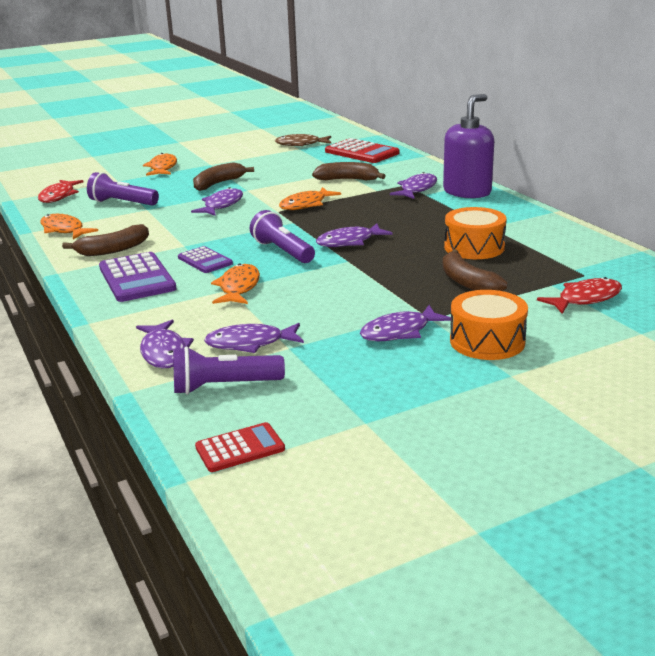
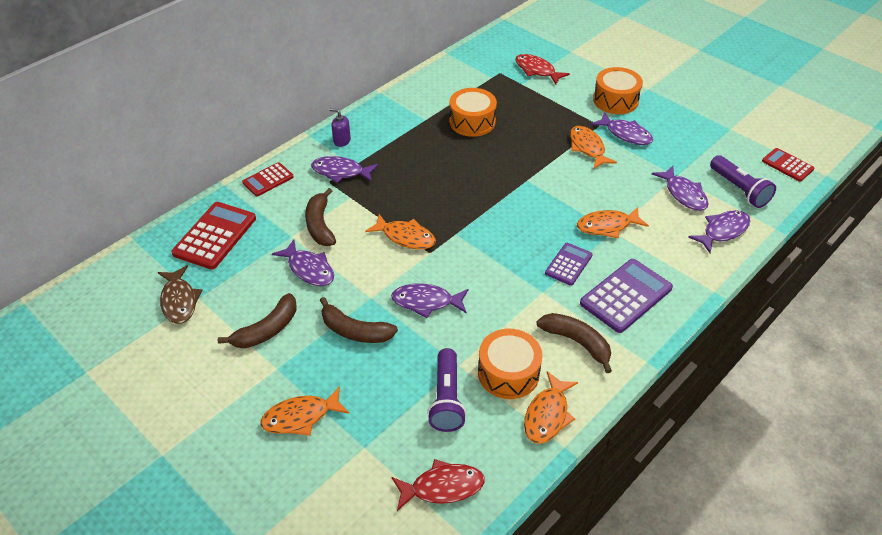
camera: 110 degrees left, 20 degrees up
(117, 223) = (508, 373): none -> orange drum
(282, 251) = (526, 221): purple flashlight -> none
(349, 242) = (488, 187): purple fish -> purple fish (309, 269)
(385, 302) = (587, 148): none -> orange fish
(422, 167) = (268, 180): none -> red calculator
(467, 192) = (342, 141): purple soap dispenser -> purple soap dispenser, size x0.43
(467, 282) = (536, 117): brown banana -> brown banana (267, 330)

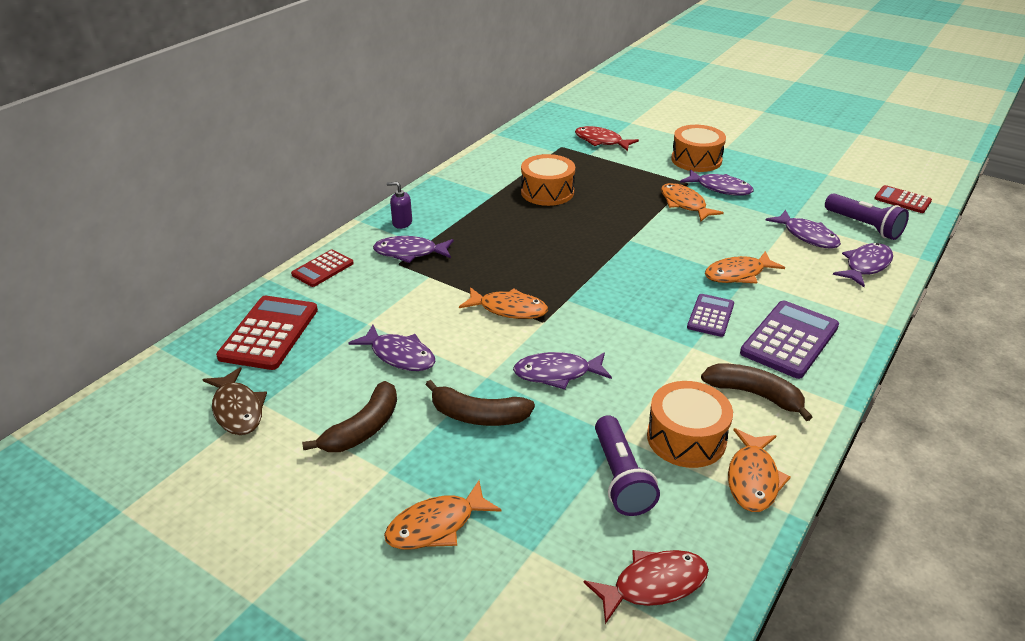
camera: 10 degrees left, 10 degrees down
(320, 225) = (400, 308): brown banana -> none

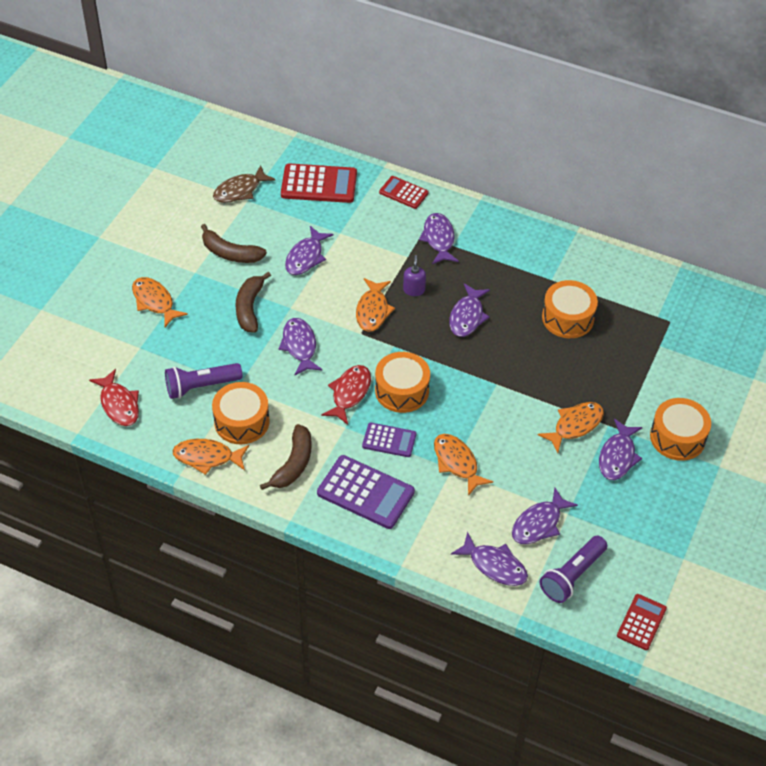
camera: 80 degrees right, 15 degrees up
(402, 223) = (484, 226): purple soap dispenser -> purple soap dispenser (414, 290)
(533, 247) = (467, 316): none -> purple fish
(601, 141) = (694, 353): red fish -> red fish (349, 393)
(636, 300) = (402, 390): none -> orange drum

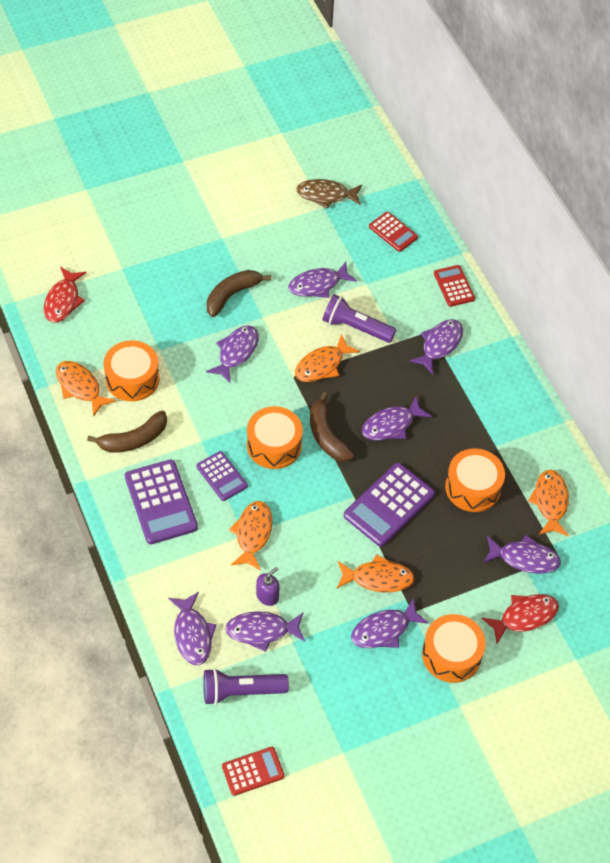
camera: 40 degrees right, 5 degrees up
(154, 301) = (169, 240): orange fish -> orange fish (550, 502)
(201, 386) = (132, 330): purple flashlight -> purple flashlight (355, 327)
(230, 253) = (264, 241): brown banana -> brown banana (327, 436)
(319, 184) = (393, 232): red calculator -> red calculator, size x0.59
(349, 393) = (233, 417): red fish -> red fish (524, 616)
(414, 290) = (373, 372): purple soap dispenser -> purple soap dispenser (267, 596)
(527, 371) = (389, 505): none -> purple calculator
(652, 339) = (524, 558): none -> purple fish

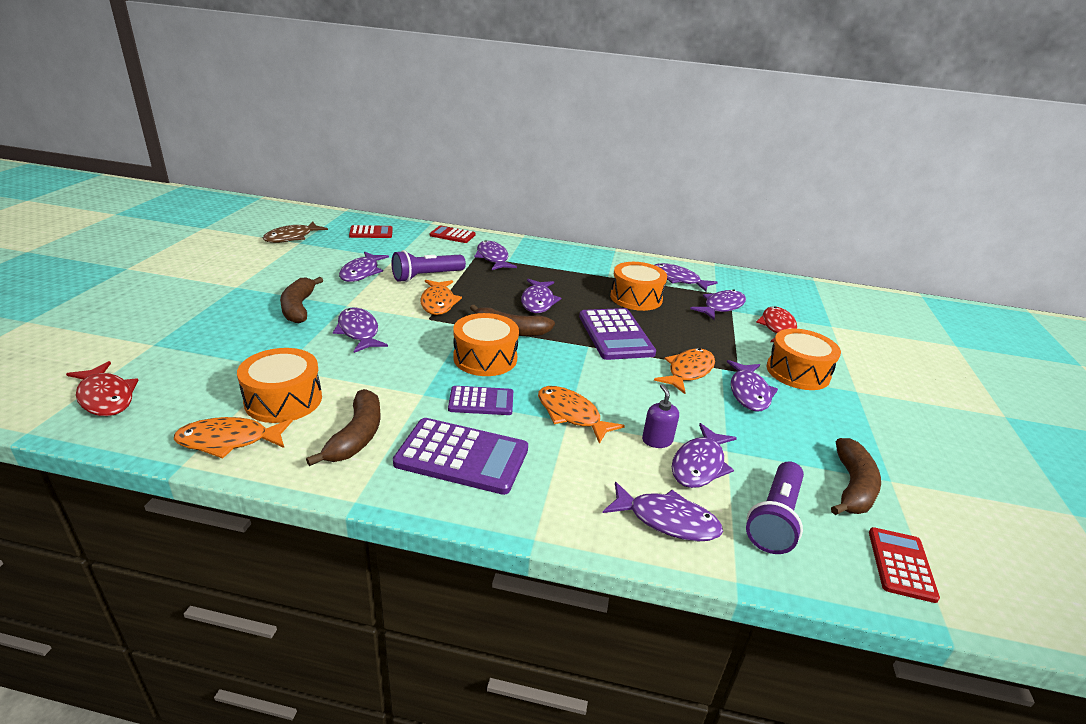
camera: 55 degrees left, 25 degrees down
(314, 729) = (852, 487): none -> brown banana
(550, 502) = (678, 279): orange fish -> purple fish

